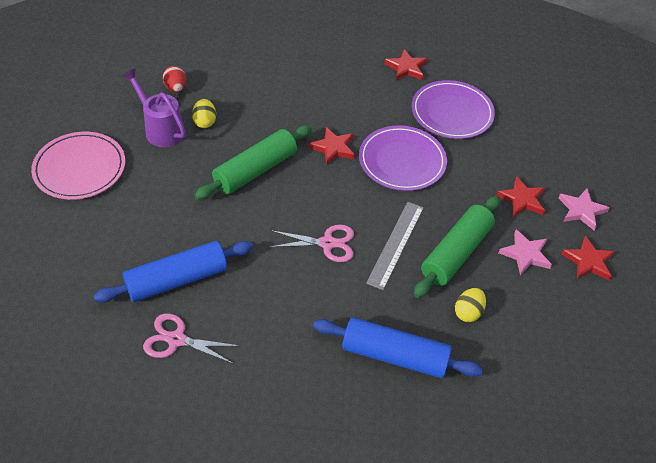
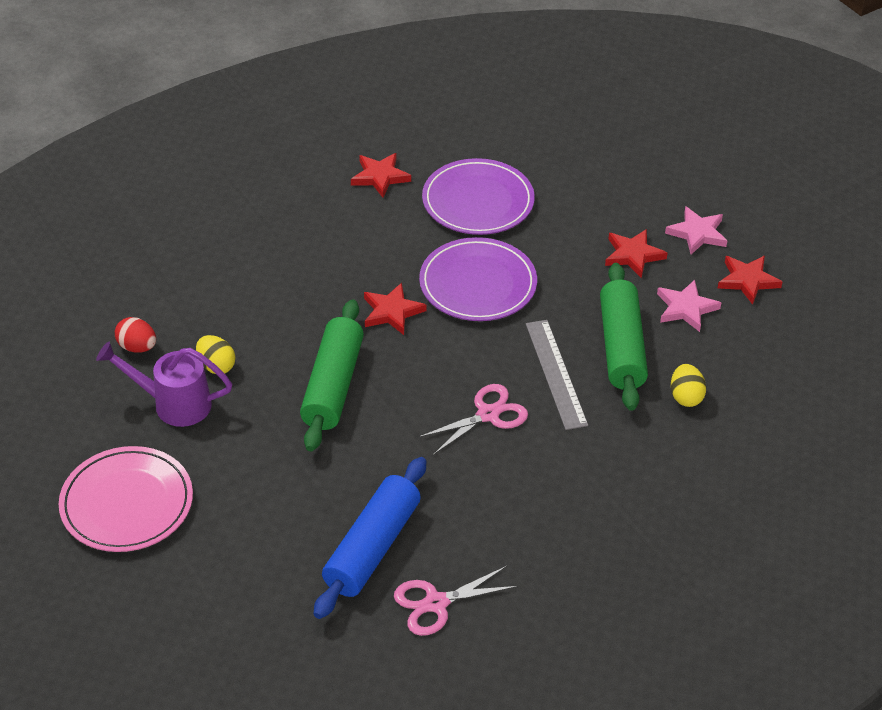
camera: 35 degrees left, 5 degrees down
(394, 355) = (658, 479): blue rolling pin -> none

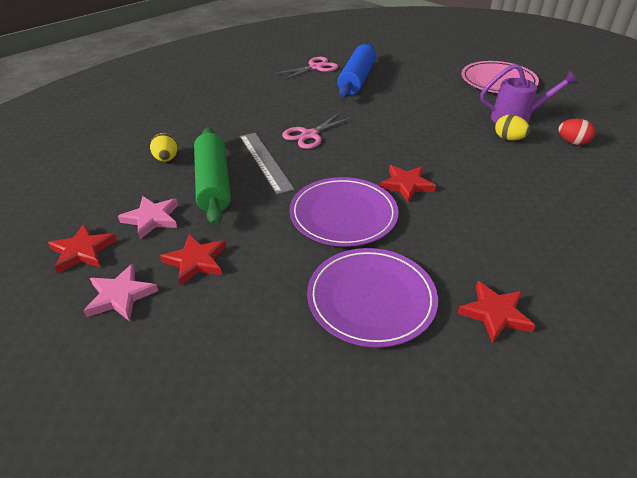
camera: 170 degrees right, 5 degrees down
(332, 385) = (422, 138): green rolling pin -> none

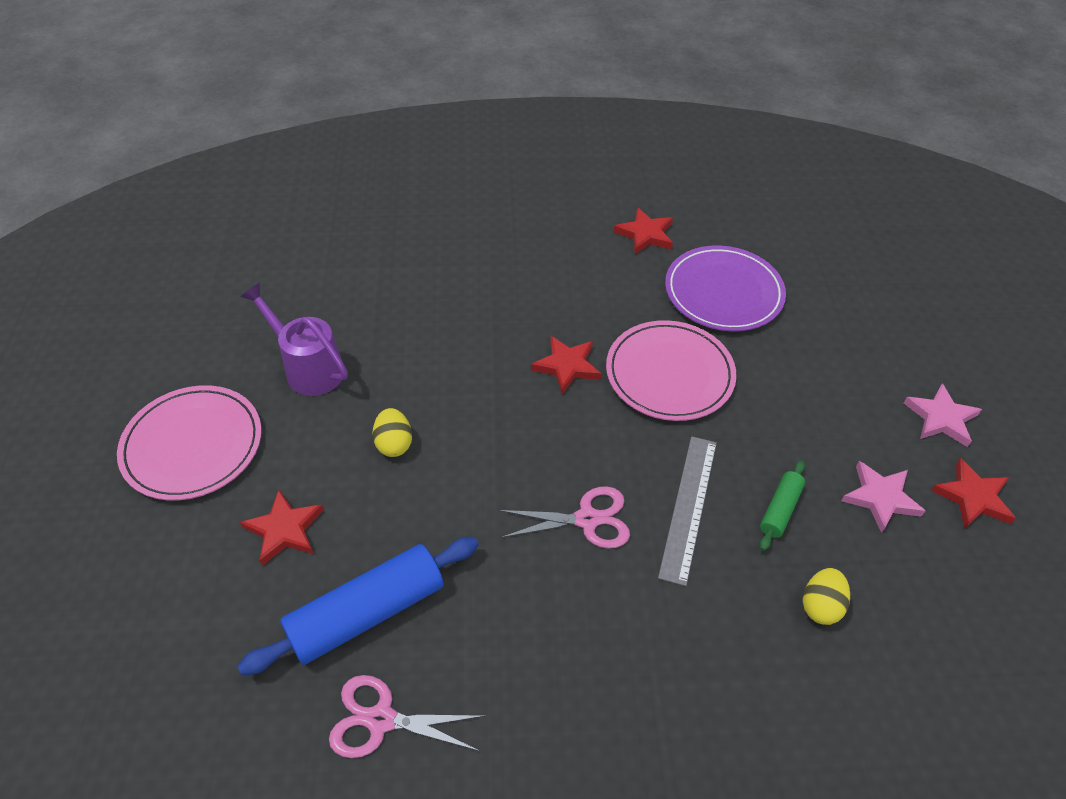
camera: 140 degrees left, 10 degrees up
(196, 261) = (853, 412): red star -> red star (285, 530)
(213, 183) = (780, 510): green rolling pin -> green rolling pin, size x0.50
(343, 215) = (669, 374): purple plate -> pink plate
(508, 139) = (372, 348): yellow egg -> yellow egg (394, 444)
(572, 142) = (322, 302): red egg -> none

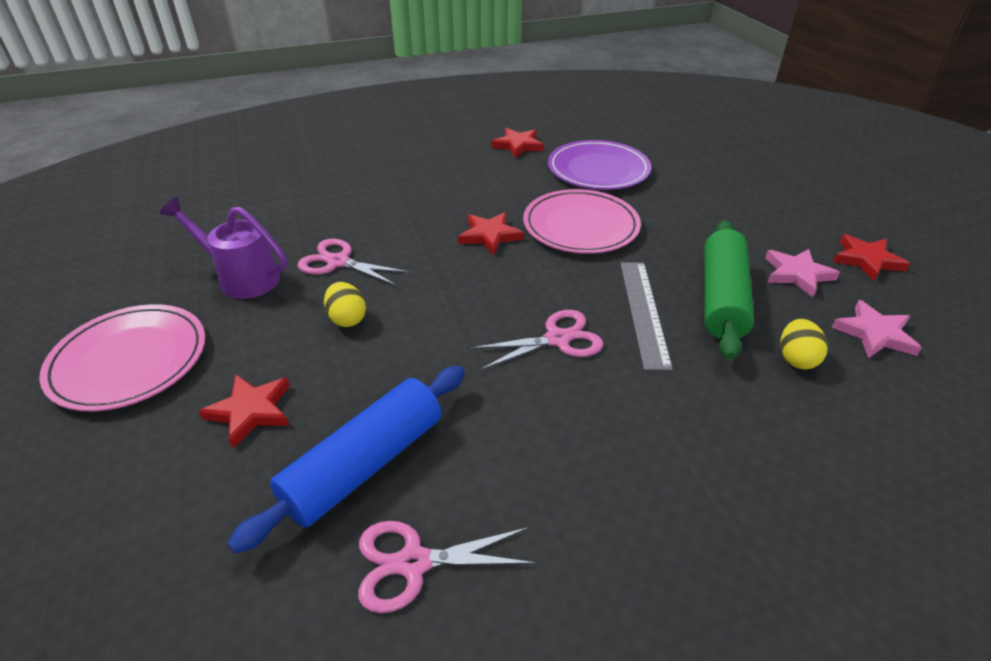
camera: 15 degrees left, 10 degrees down
(404, 368) = (338, 262): none -> pink scissors
(780, 510) = (722, 298): green rolling pin -> green rolling pin, size x2.00
(941, 418) = (810, 216): pink star -> pink star (875, 334)

